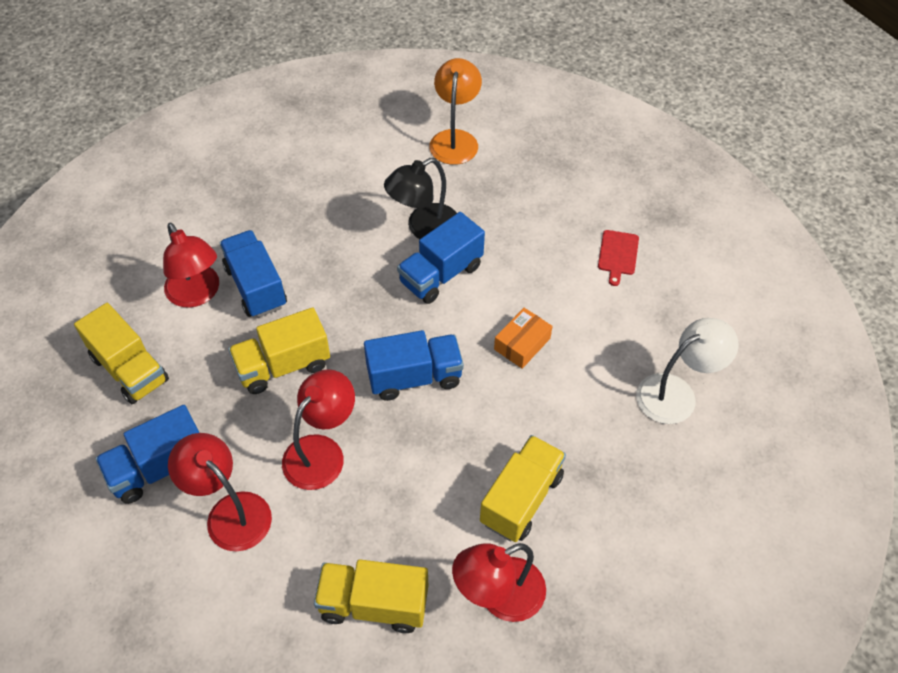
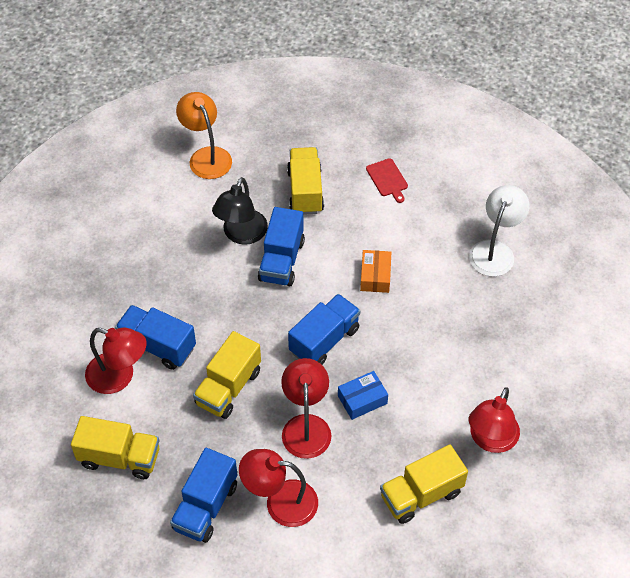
camera: 35 degrees left, 0 degrees up
(400, 461) = (362, 399): none -> blue box
(521, 499) = (456, 374): yellow truck -> yellow truck (305, 191)

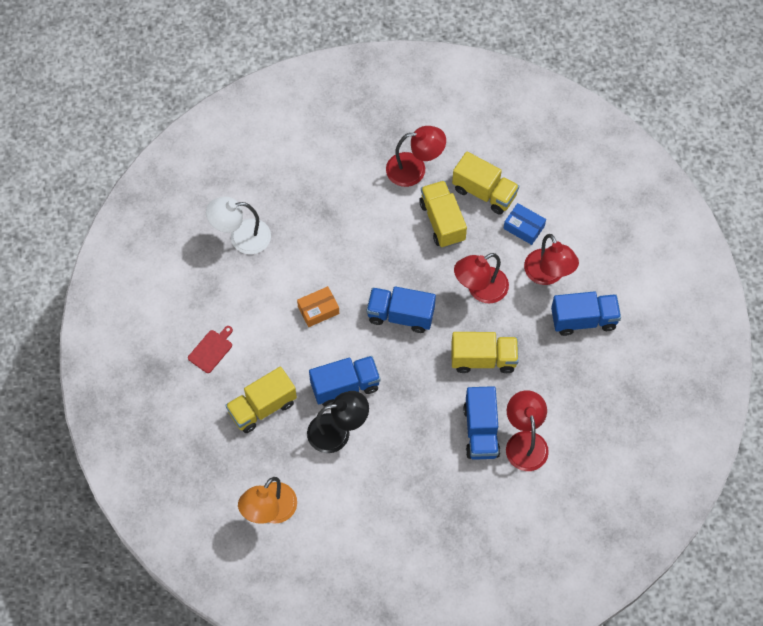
camera: 120 degrees left, 10 degrees up
(120, 457) = (587, 399): yellow truck -> yellow truck (442, 221)
(362, 399) = (434, 264): blue box -> blue box (524, 227)

